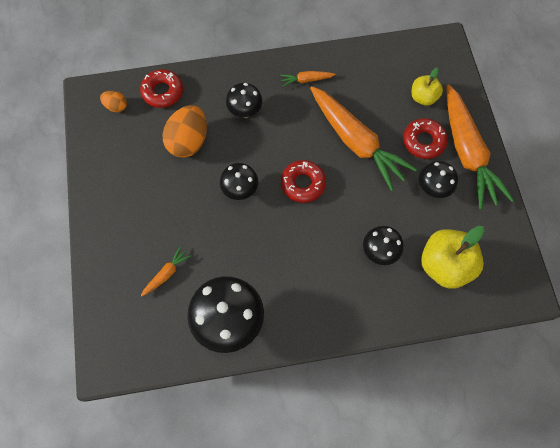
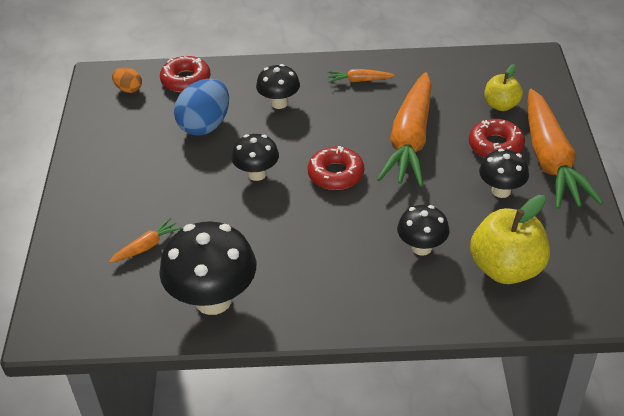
camera: 10 degrees right, 25 degrees down
(188, 141) = (205, 125): orange egg -> blue egg
(356, 142) = (410, 140): orange carrot -> orange carrot turned 45 degrees clockwise

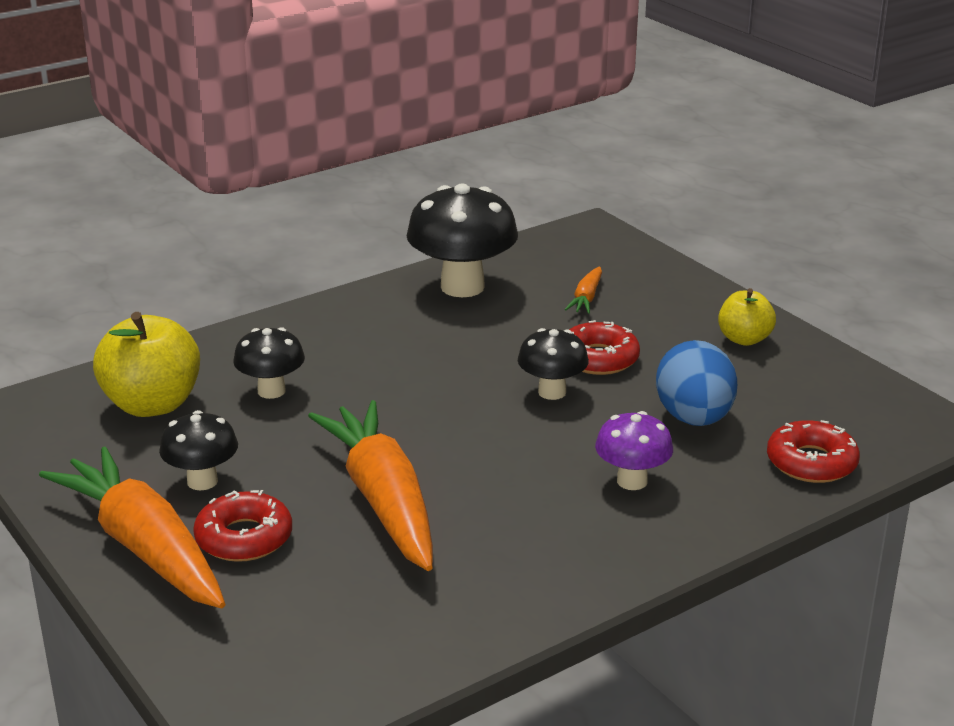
camera: 145 degrees right, 15 degrees down
(129, 89) = (867, 423): orange egg -> none
(279, 103) = (632, 481): black mushroom -> purple mushroom
(336, 174) = (449, 425): red donut -> red donut (598, 359)
(359, 80) = (549, 560): orange carrot -> none
(501, 105) = (271, 607): yellow apple -> yellow apple (744, 339)

